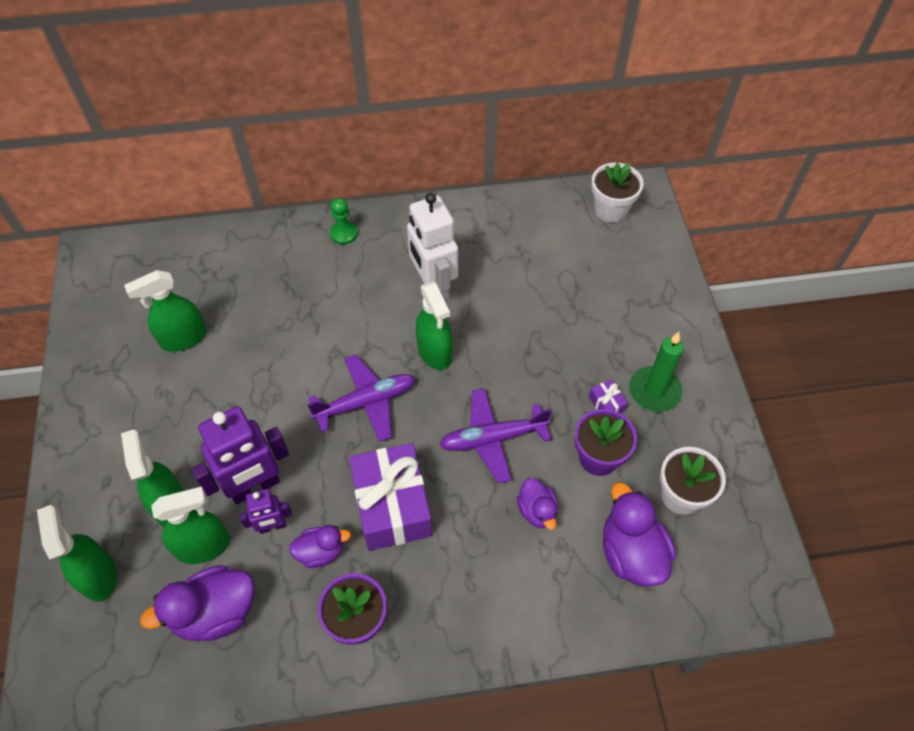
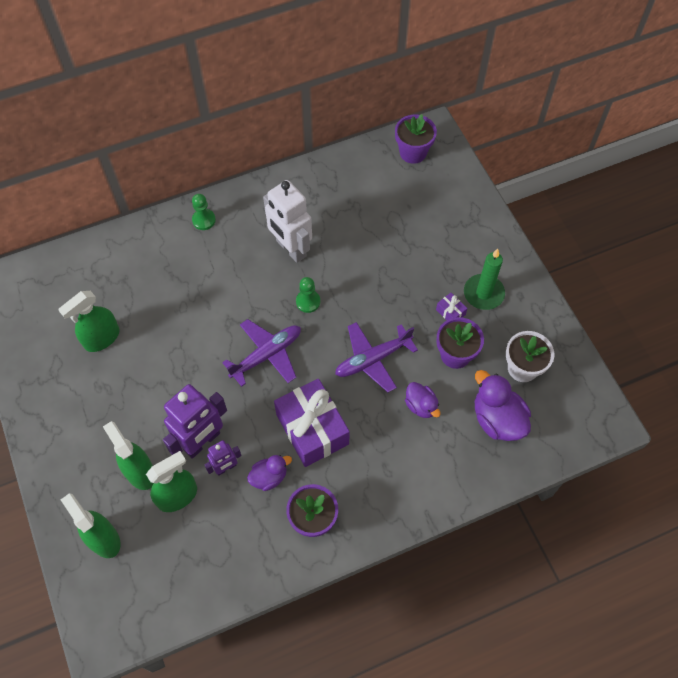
camera: 15 degrees left, 5 degrees up
(215, 612) = (204, 542): purple duck -> none
(434, 351) = (308, 302): green spray bottle -> green pawn
(611, 209) = (413, 152): white flower pot -> purple flower pot

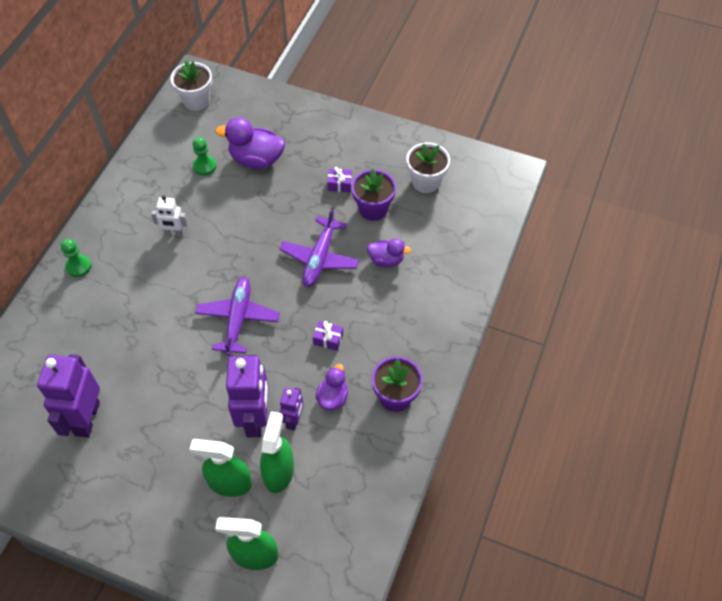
camera: 45 degrees left, 5 degrees down
(101, 338) = (86, 418): green spray bottle -> purple robot
(290, 249) = (174, 233): white robot -> white robot, size x0.53
(308, 302) = (229, 258): green pawn -> green pawn (204, 166)
(312, 429) = (328, 339): purple gift -> purple gift, size x0.40
(413, 152) = (196, 100): purple flower pot -> white flower pot
(483, 293) = (349, 155): green candle -> none
(497, 419) = (444, 226): purple duck -> purple duck (256, 159)

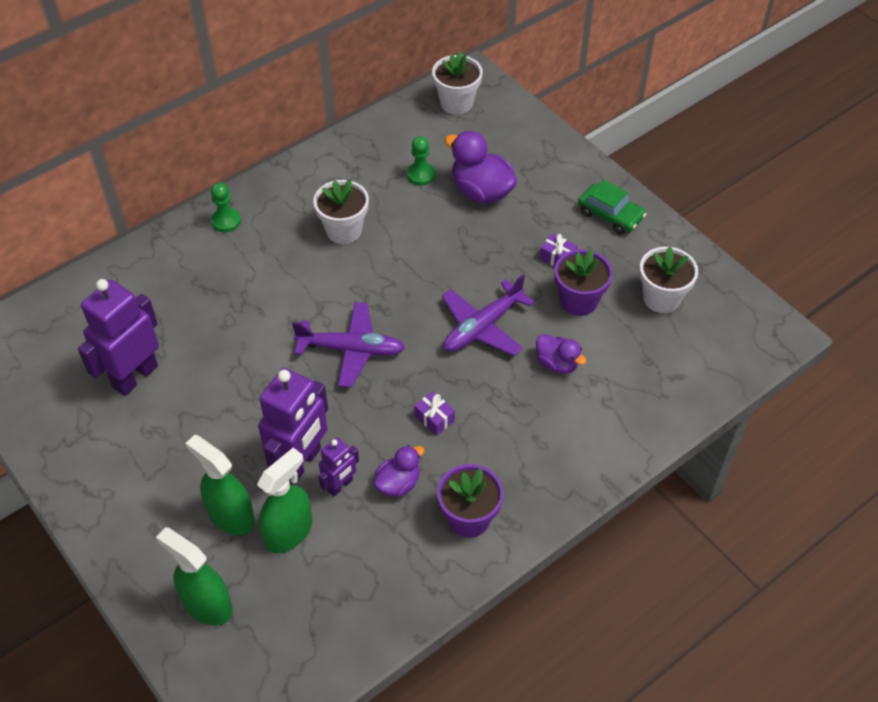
camera: 30 degrees right, 5 degrees down
(174, 233) = (344, 230): white robot -> white flower pot
(238, 319) = (351, 350): purple plane -> purple plane turned 60 degrees clockwise
(356, 138) = (610, 215): none -> green car

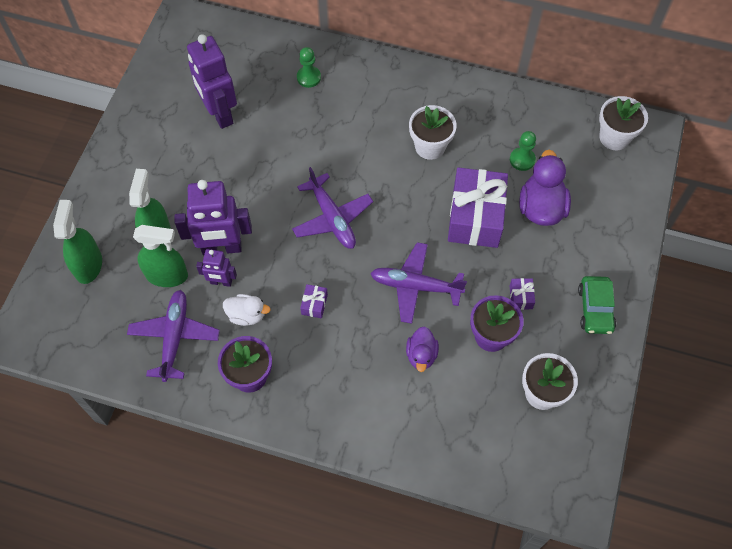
camera: 55 degrees right, 10 degrees up
(135, 376) = (219, 114): purple robot -> purple robot turned 120 degrees counterclockwise
(226, 221) = (380, 75): green pawn -> green pawn (309, 77)
(369, 564) = (175, 337): none -> purple plane
(398, 483) = (247, 315): purple duck -> white duck
(449, 241) = (475, 217): none -> purple gift

